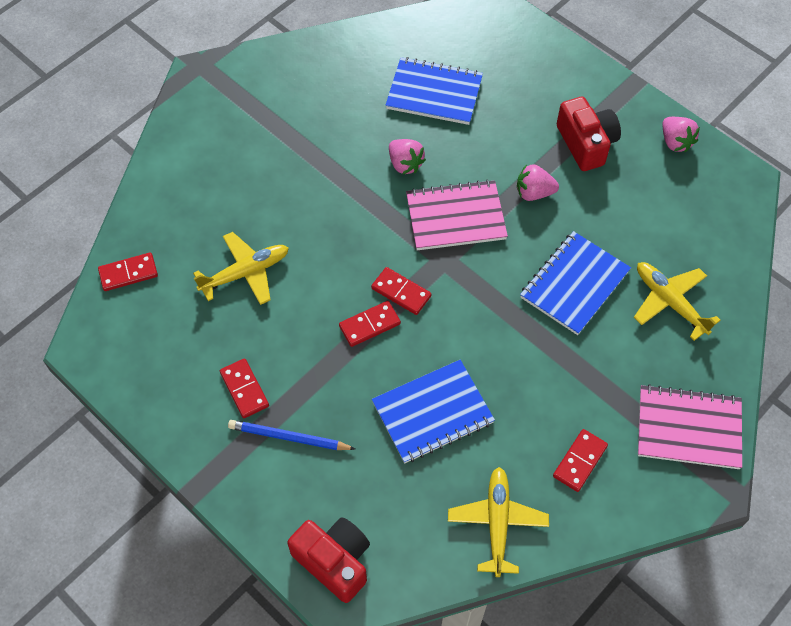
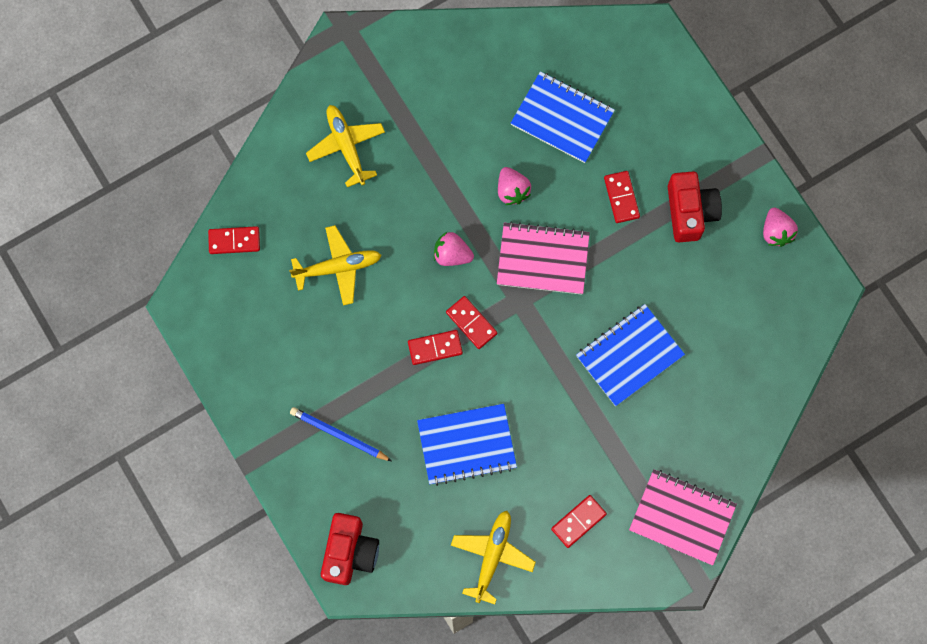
camera: 15 degrees right, 15 degrees up
(244, 389) = (311, 380): red domino -> red domino (621, 198)
(334, 561) = (350, 552): red camera -> red camera turned 45 degrees clockwise
(534, 193) = (623, 252): pink strawberry -> pink strawberry (452, 254)
(670, 302) = (709, 396): yellow plane -> yellow plane (346, 147)

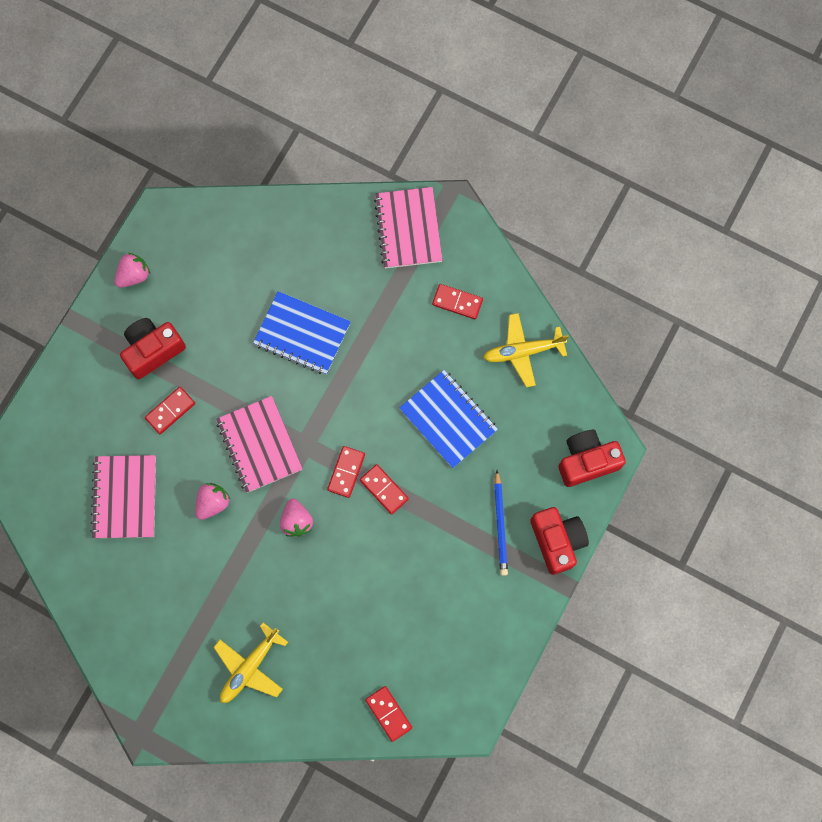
camera: 120 degrees left, 0 degrees up
(293, 478) = (557, 541): none -> red camera
(337, 268) = (362, 610): yellow plane -> none
(562, 118) = (125, 497): blue notebook -> pink notebook

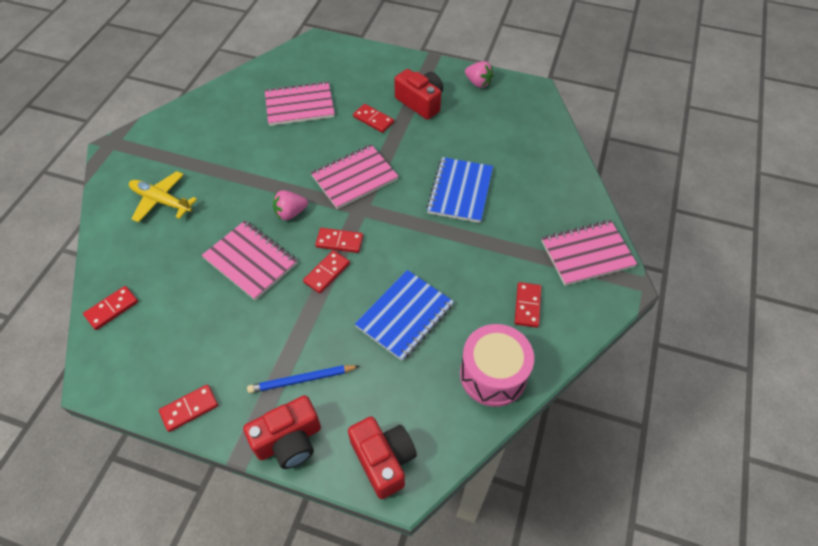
camera: 80 degrees right, 20 degrees down
(213, 503) = (300, 156): pink strawberry -> none
(354, 567) = (250, 261): none -> pink notebook
(513, 631) = (189, 409): none -> red domino
(523, 351) = (493, 374): yellow plane -> pink drum

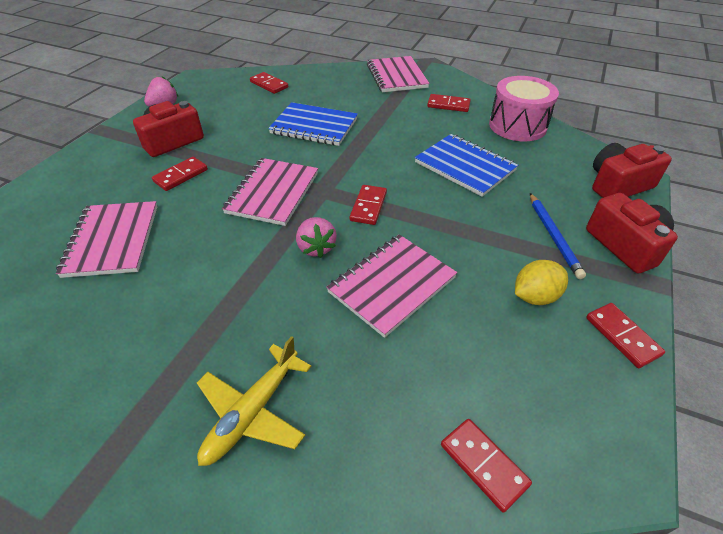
camera: 85 degrees left, 10 degrees down
(233, 354) = (535, 296): none -> yellow lemon
(327, 273) = (412, 217): red domino -> red domino (269, 85)
(354, 178) = (273, 193): pink notebook -> pink notebook turned 45 degrees clockwise

